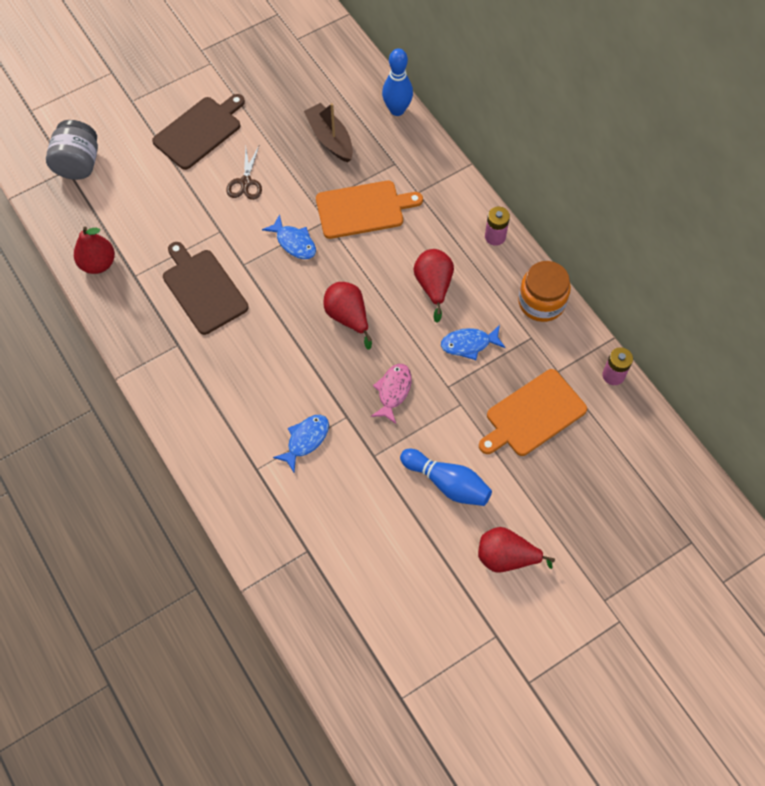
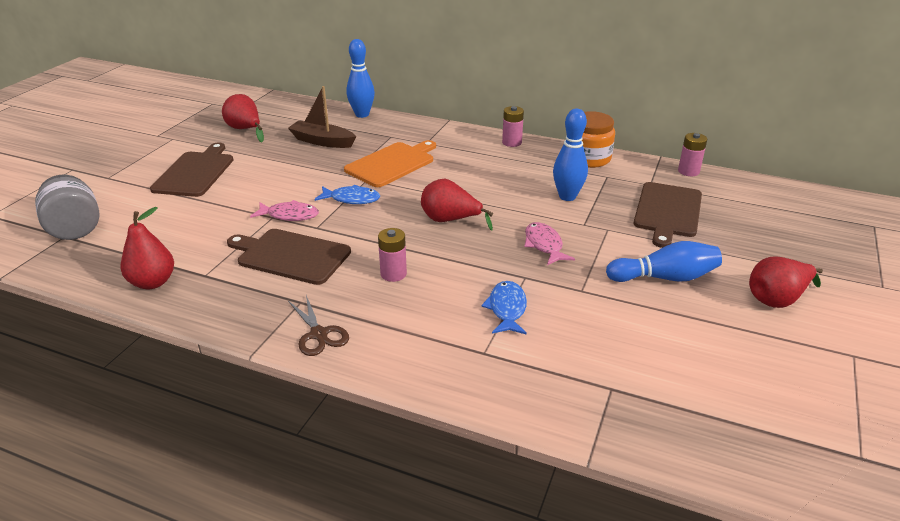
camera: 35 degrees left, 30 degrees down
(234, 237) = (289, 215): none -> pink fish
(245, 182) = (269, 184): brown scissors -> brown scissors (319, 334)
(258, 354) = (393, 274): none -> pink battery
(433, 286) = (499, 179): red pear -> red pear (245, 130)
(469, 344) = (567, 196): blue fish -> blue bowling pin
(533, 415) = (668, 212): orange cutting board -> brown cutting board

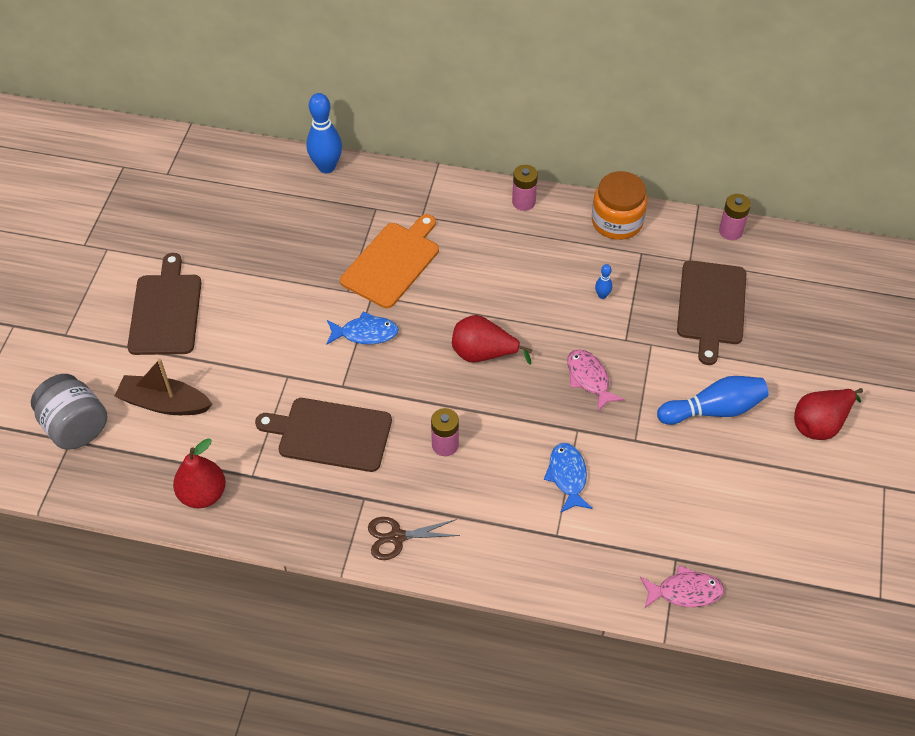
camera: 10 degrees left, 20 degrees up
(245, 130) = (191, 218): red pear -> none
(289, 215) = (306, 371): pink fish -> pink fish (685, 592)
(319, 334) = (397, 537): brown scissors -> brown scissors turned 120 degrees clockwise
(322, 141) = (295, 230): brown boat -> brown boat (164, 403)
(567, 196) = (602, 295): blue bowling pin -> blue bowling pin, size x0.45

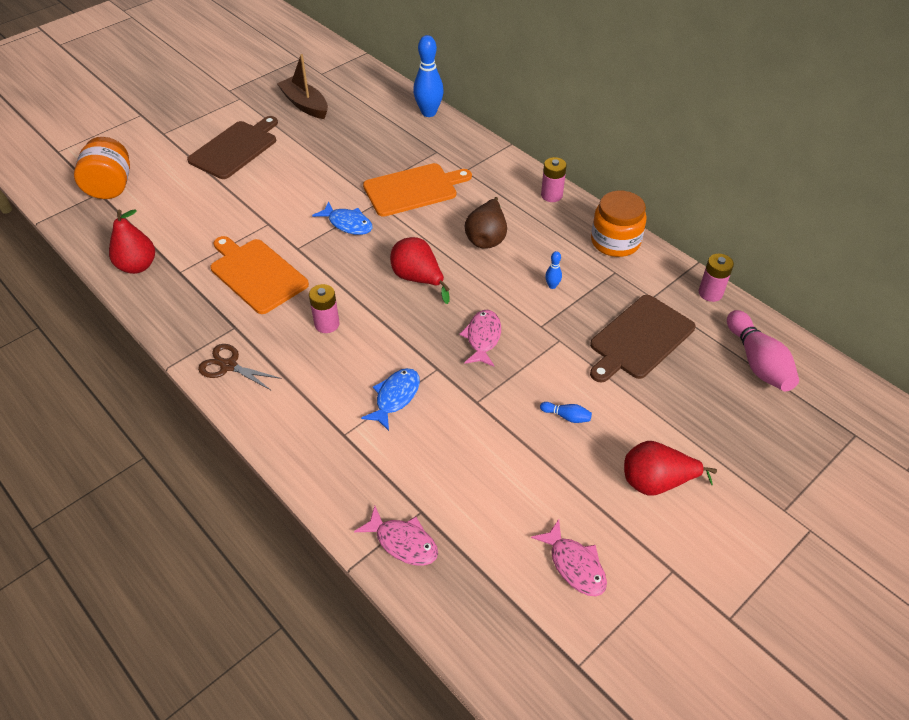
camera: 35 degrees right, 5 degrees down
(75, 427) = (110, 187): grey jar -> orange jar
(164, 403) = (175, 200): brown boat -> brown boat (305, 105)
(330, 434) = (256, 274): brown cutting board -> orange cutting board
(506, 278) = (487, 238): none -> brown pear
(713, 410) = (566, 416): blue bowling pin -> blue bowling pin, size x0.45
(812, 276) = (757, 362): none -> pink bowling pin
(818, 526) = (574, 565): none -> pink fish

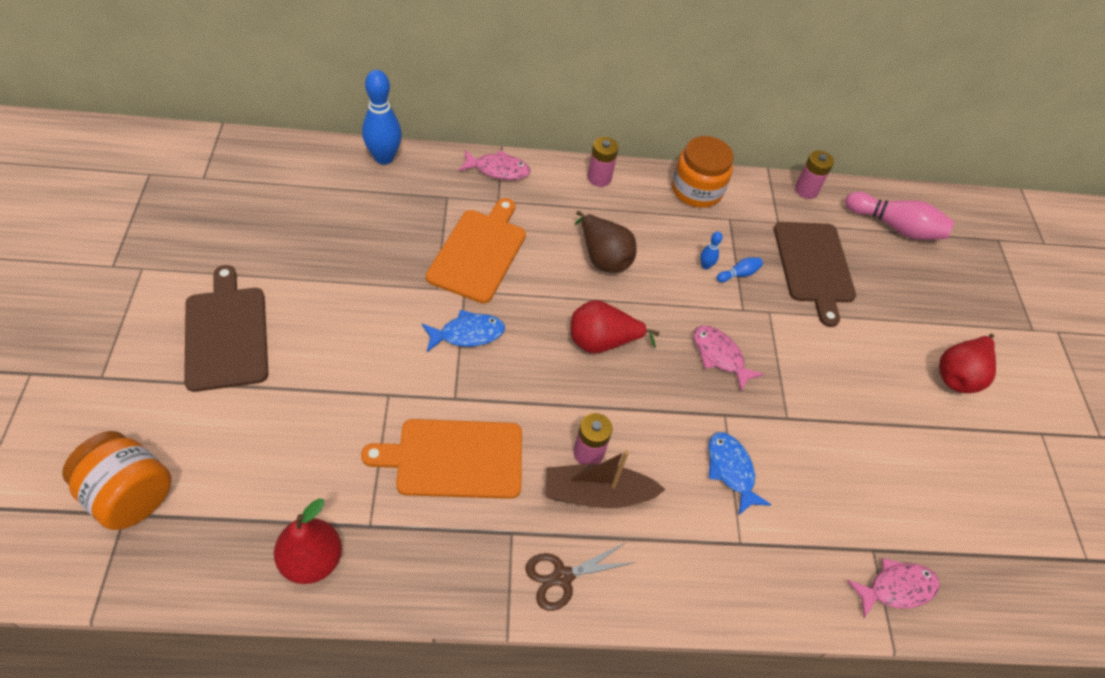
camera: 55 degrees left, 5 degrees up
(305, 105) = (237, 228): brown boat -> brown boat (597, 494)
(566, 416) = (853, 374): blue bowling pin -> blue bowling pin (738, 274)
(574, 565) = (998, 488): pink fish -> pink fish (498, 170)

